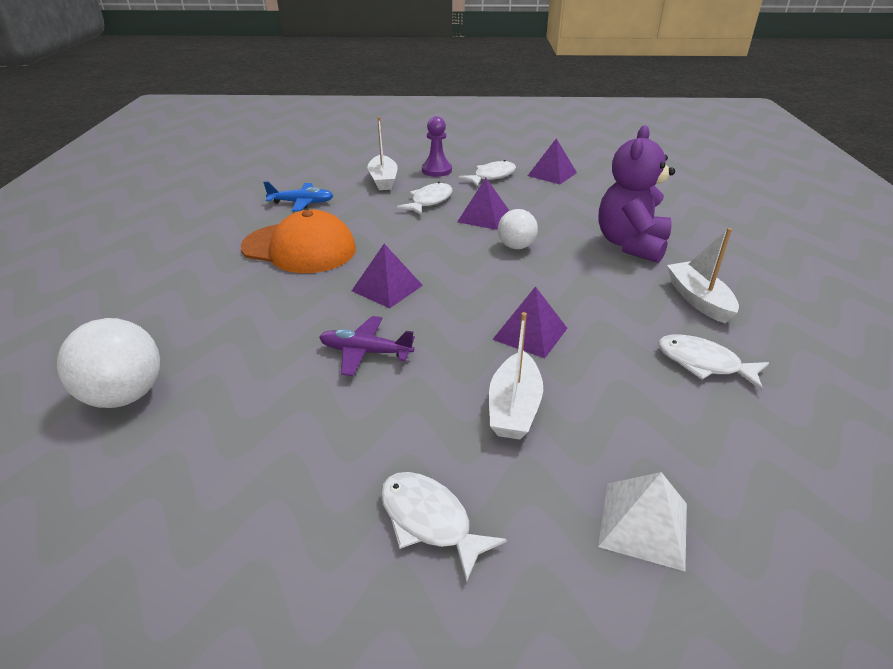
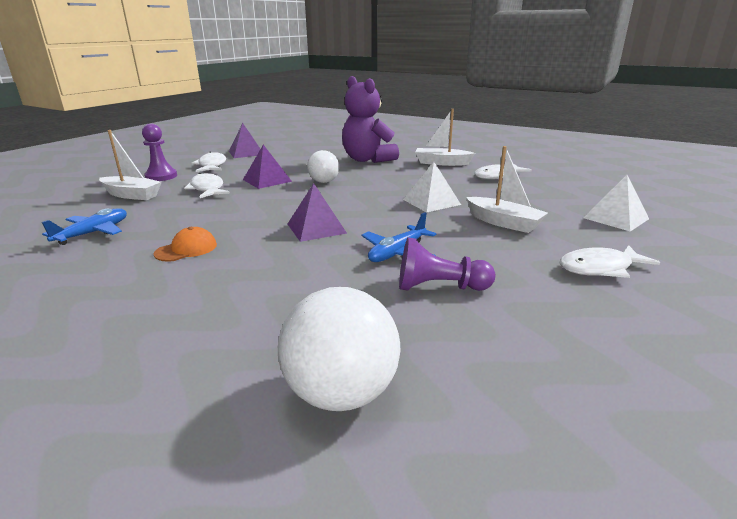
camera: 60 degrees left, 10 degrees down
(299, 248) = (186, 249): orange cap -> orange cap, size x0.45
(305, 399) = (439, 287): none -> purple pawn
(365, 352) = (397, 253): purple plane -> blue plane
(530, 333) = (431, 202): purple pyramid -> white pyramid

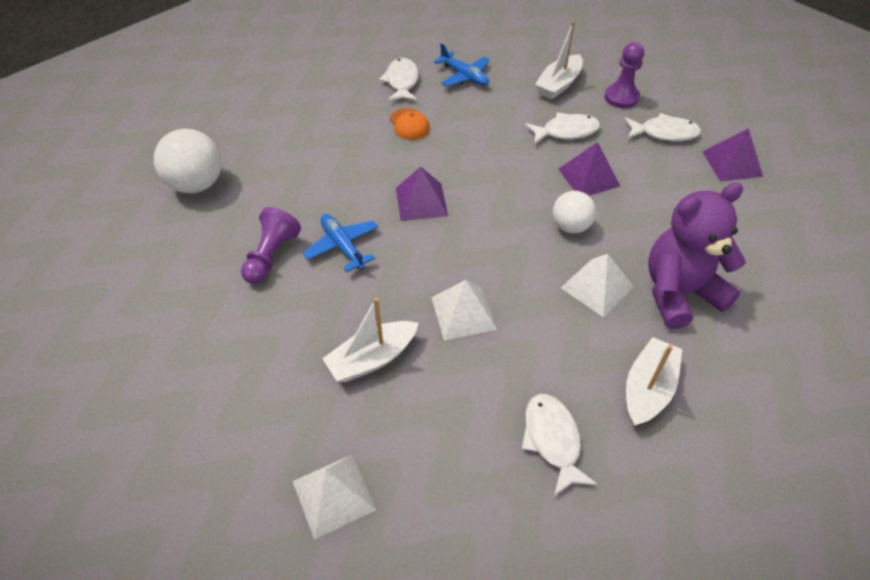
camera: 105 degrees right, 25 degrees up
(377, 174) = (597, 287): none -> white pyramid
(600, 268) = (236, 386): white fish -> white fish (402, 82)

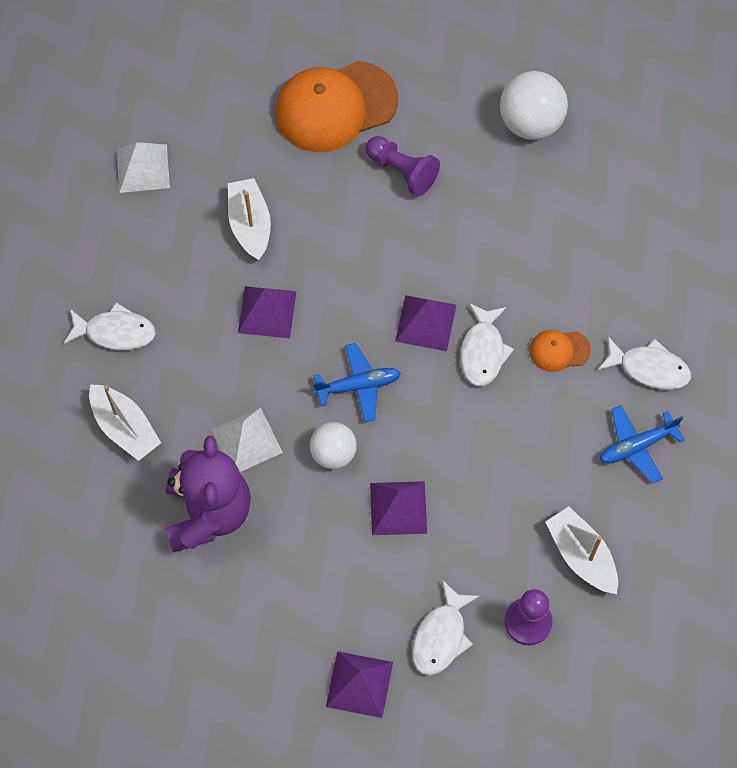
camera: 110 degrees right, 15 degrees up
(205, 329) = (335, 107): none -> orange cap
(342, 246) = (390, 234): blue plane -> blue plane (358, 386)
(463, 313) = (267, 312): white pyramid -> purple pyramid
(566, 132) = (485, 520): white fish -> white fish (483, 351)

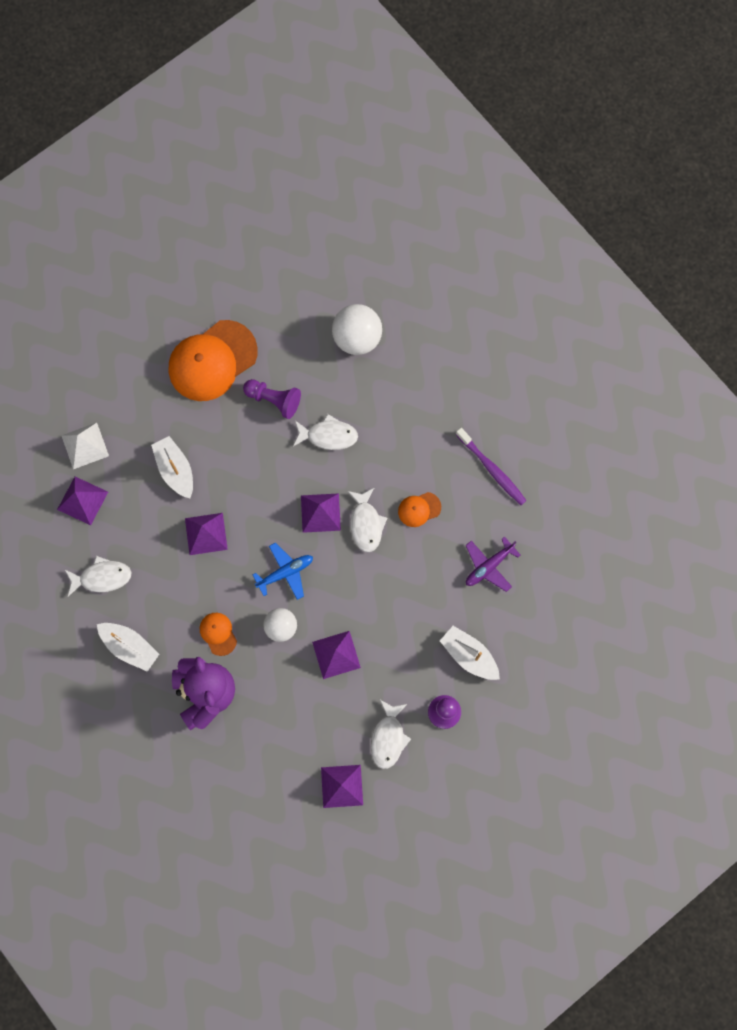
camera: 15 degrees left, 10 degrees up
(119, 233) = (82, 500): none -> purple pyramid
(247, 440) = (218, 633): white pyramid -> orange cap
(636, 446) = (489, 566): blue plane -> purple plane
(649, 368) = (484, 506): white fish -> white fish (328, 435)
(671, 325) = (492, 470): none -> purple toothbrush

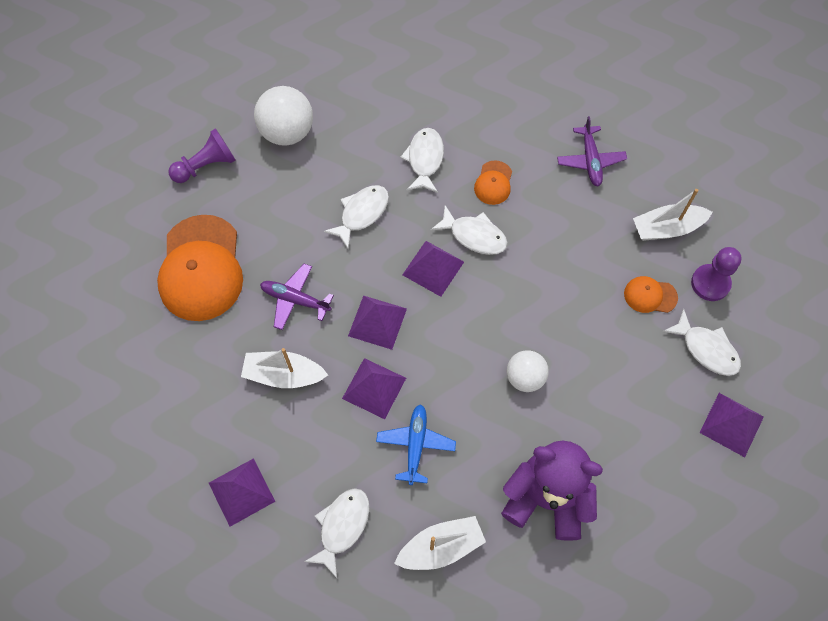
camera: 55 degrees left, 10 degrees down
(85, 445) = (184, 449): white pyramid -> none
(218, 633) = (489, 444): orange cap -> orange cap (650, 296)
(233, 438) = (295, 299): none -> purple plane
(274, 400) = (287, 238): purple pawn -> purple pawn (206, 166)
(285, 572) = (471, 338): blue plane -> blue plane (416, 445)
(336, 654) = (588, 344): purple pyramid -> purple pyramid (377, 322)
(404, 448) = (424, 159): none -> white fish
(492, 470) = (500, 103): purple toothbrush -> none

